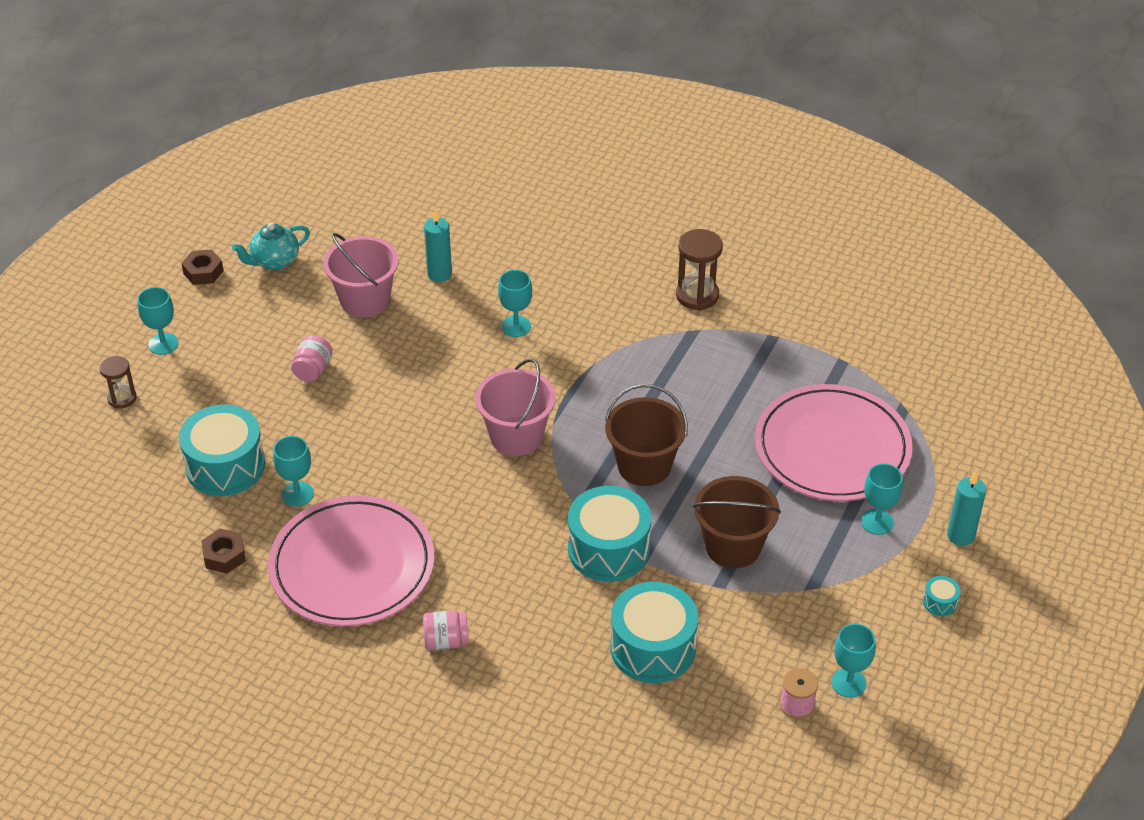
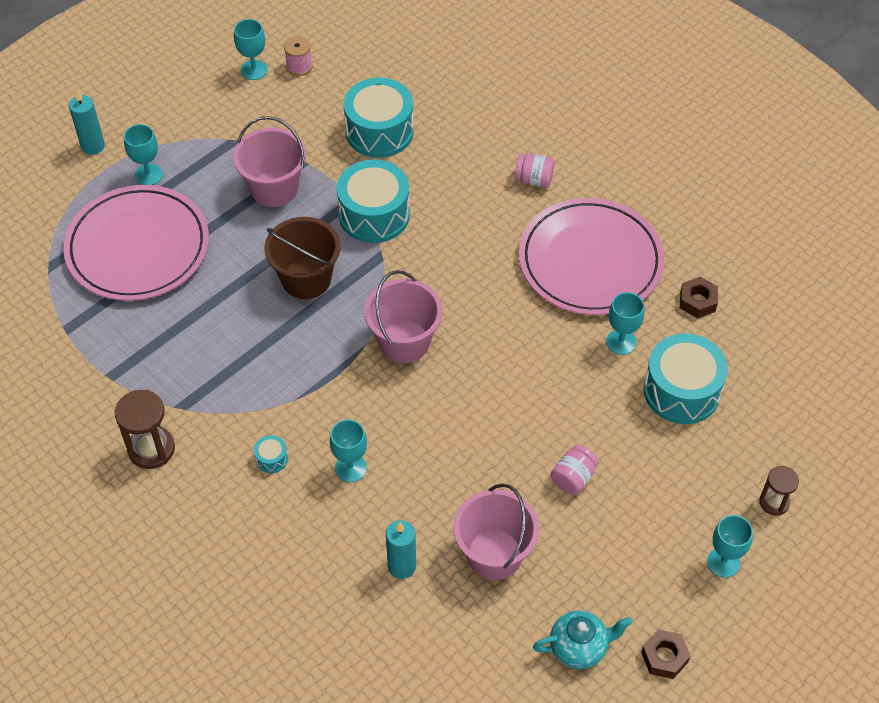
camera: 160 degrees left, 10 degrees up
(733, 546) = (274, 188): brown bucket -> pink bucket
(940, 602) = (148, 103): turquoise drum -> turquoise drum (271, 459)

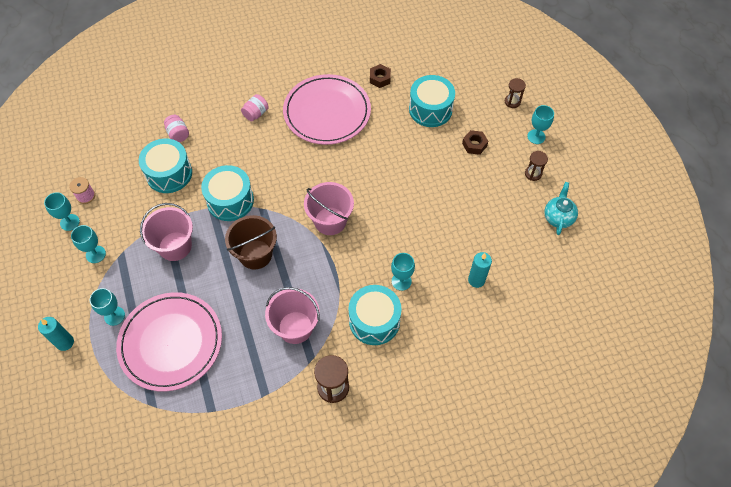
camera: 65 degrees left, 5 degrees up
(271, 459) = (374, 321): turquoise drum -> turquoise drum, size x2.44
(494, 554) = (488, 233): pink bucket -> pink bucket (295, 327)
(573, 478) = (459, 178): pink jar -> pink jar (178, 134)
(621, 342) = (386, 121): turquoise goblet -> turquoise goblet (95, 254)
(644, 582) = (533, 174): none -> brown hourglass
(664, 657) = (577, 183): brown nut -> brown nut (474, 145)

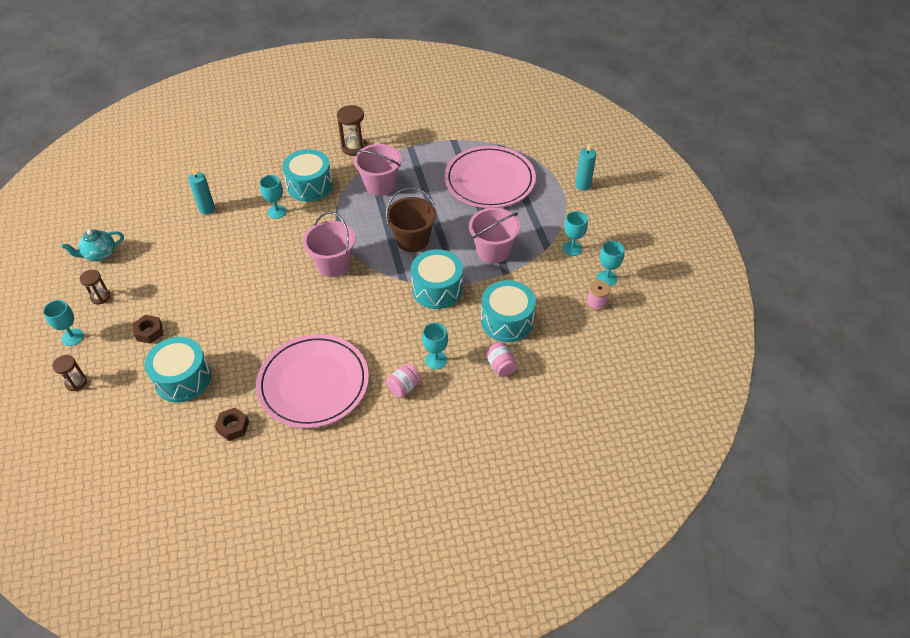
camera: 175 degrees left, 10 degrees down
(114, 316) = (543, 201): turquoise goblet -> turquoise goblet (436, 360)
(558, 217) = (100, 254): turquoise teapot -> turquoise teapot turned 45 degrees clockwise

